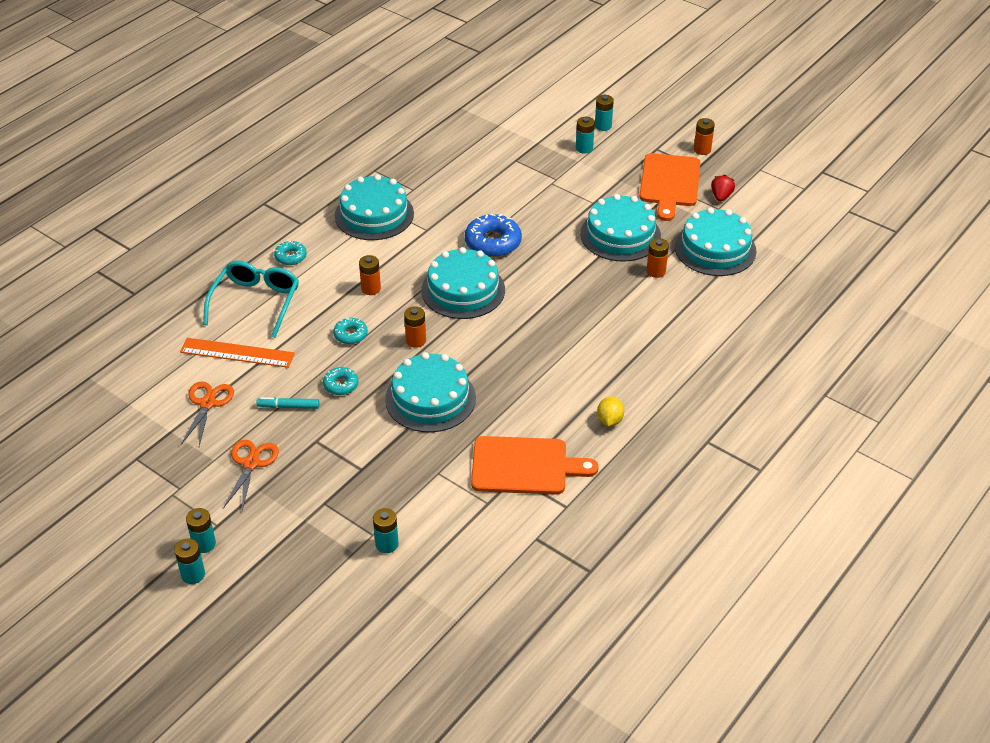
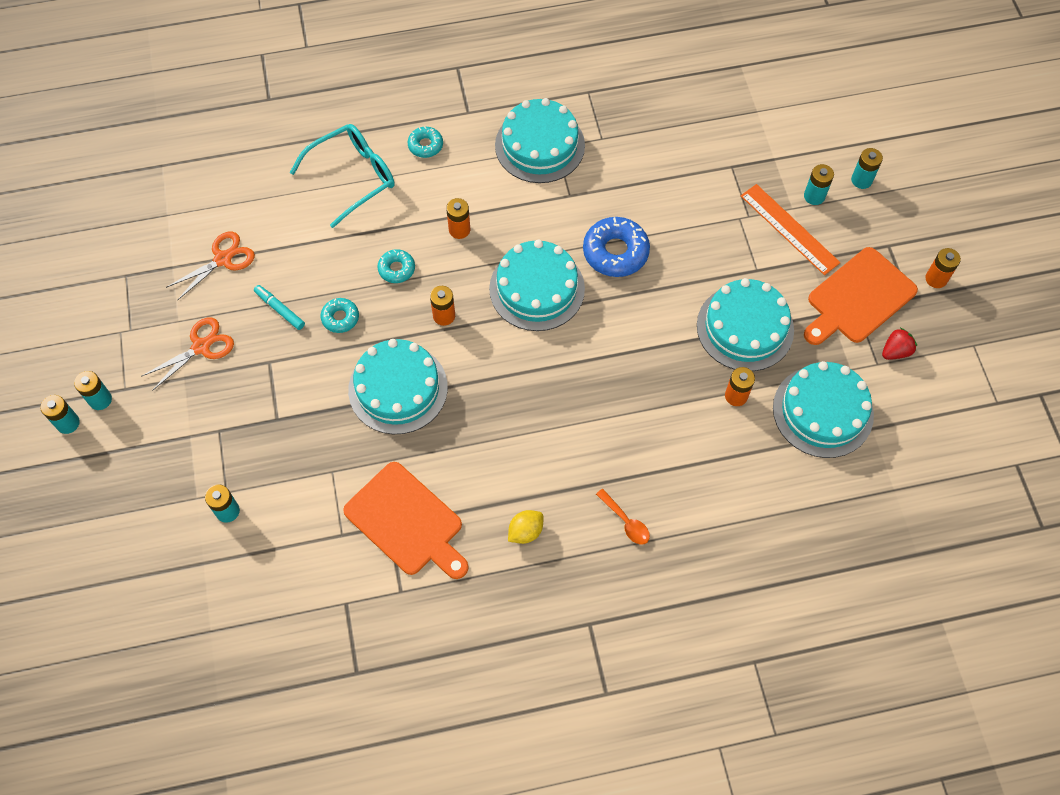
camera: 40 degrees right, 20 degrees up
(237, 353) = (291, 222): orange ruler -> orange ruler (789, 229)
(666, 375) = (626, 521): none -> orange spoon

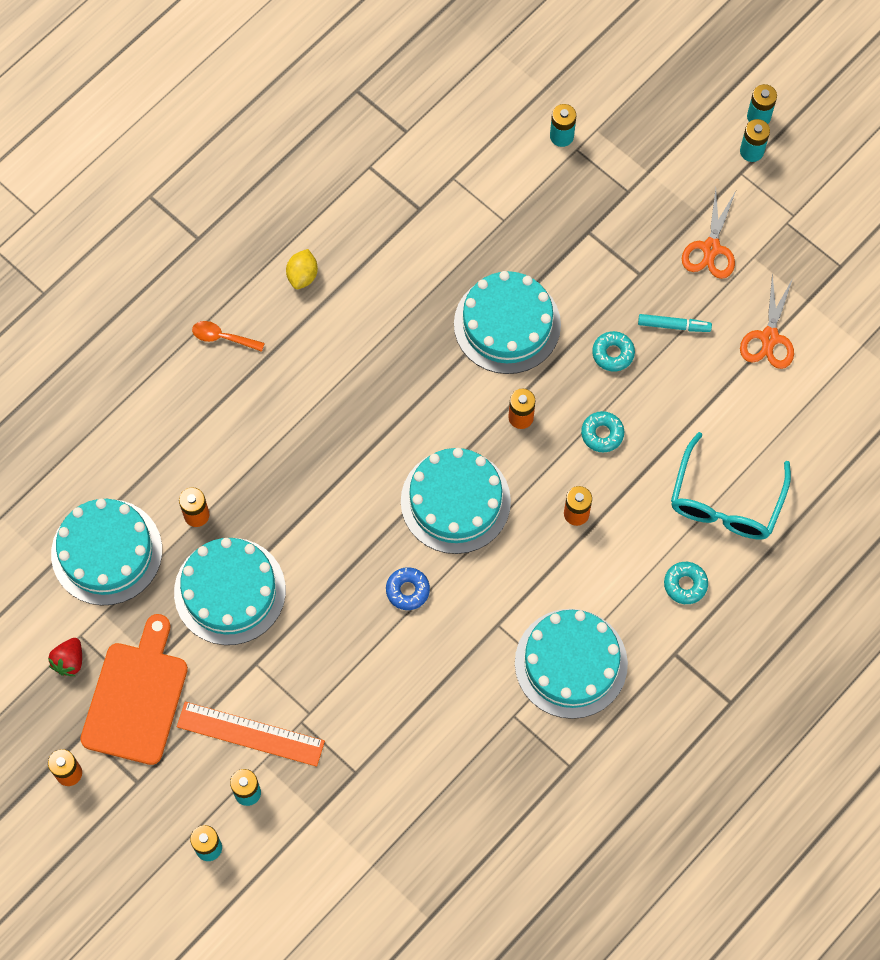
camera: 145 degrees right, 5 degrees up
(407, 522) = (407, 221): orange cutting board -> none
(615, 252) = (407, 590): blue donut -> blue donut, size x0.56

